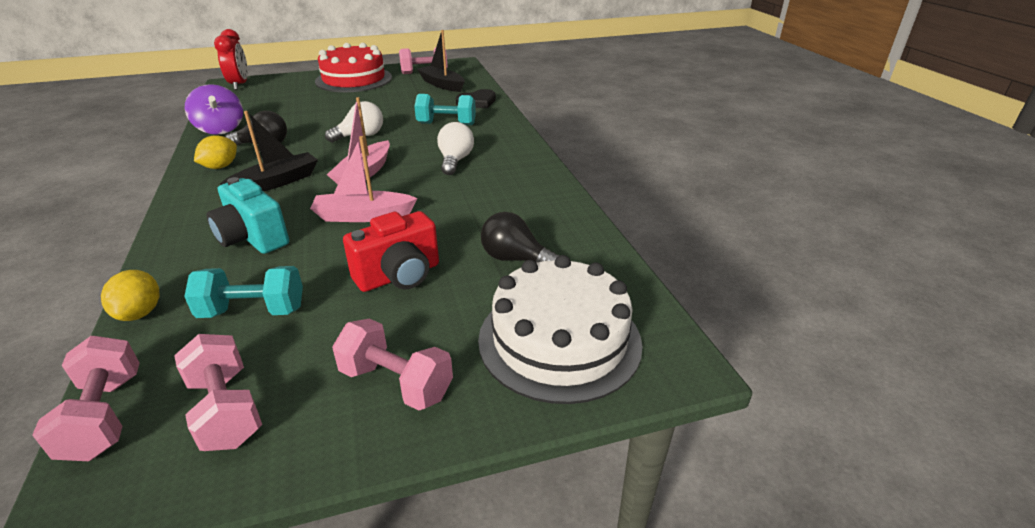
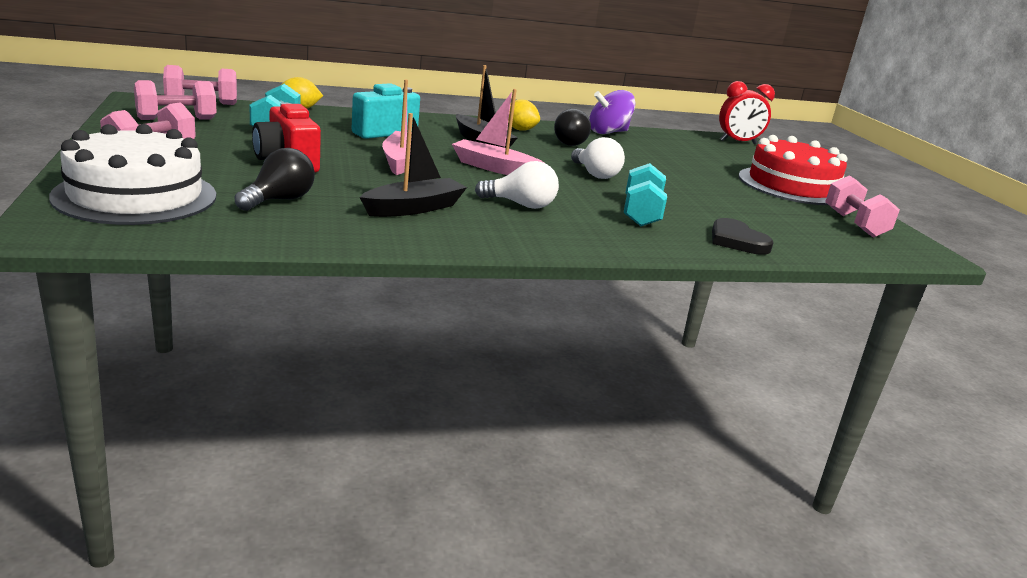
camera: 90 degrees right, 10 degrees down
(442, 85) = (803, 228): black boat -> black boat (414, 208)

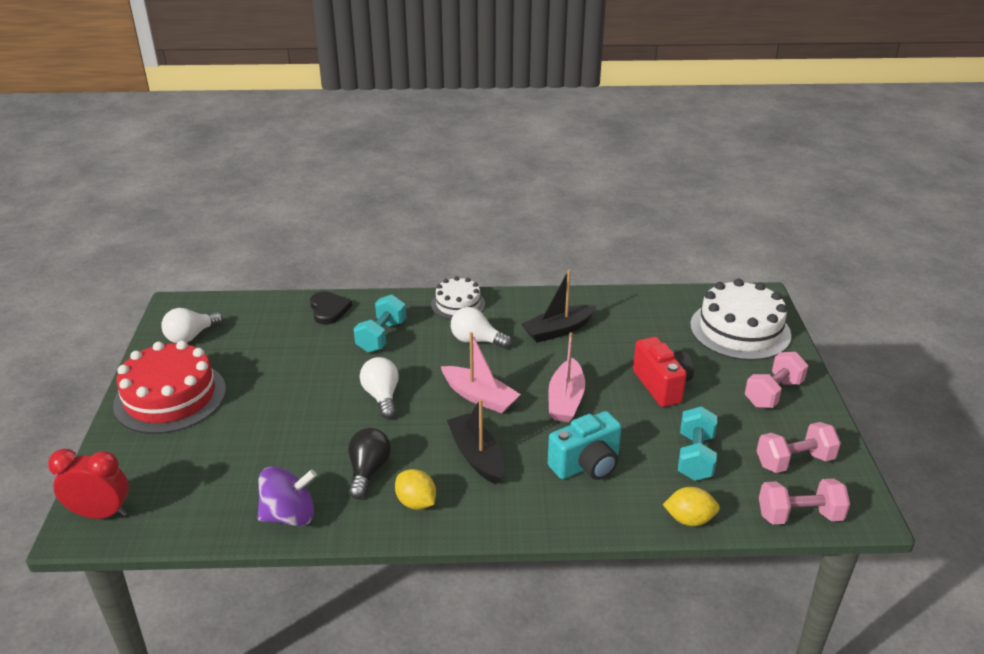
camera: 165 degrees left, 10 degrees up
(279, 200) = (650, 332): black light bulb -> none
(568, 239) = (458, 304): none -> white cake
(854, 224) = (191, 336): pink dumbbell -> white light bulb

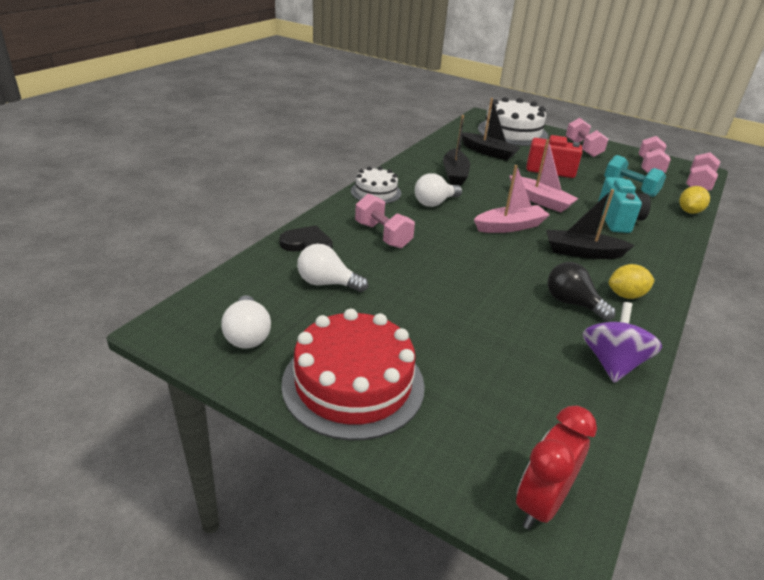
camera: 60 degrees left, 0 degrees up
(381, 336) = (382, 235): turquoise dumbbell -> pink dumbbell
(382, 396) = (472, 263): white light bulb -> white light bulb (327, 283)
(648, 332) = (488, 152): none -> black boat

